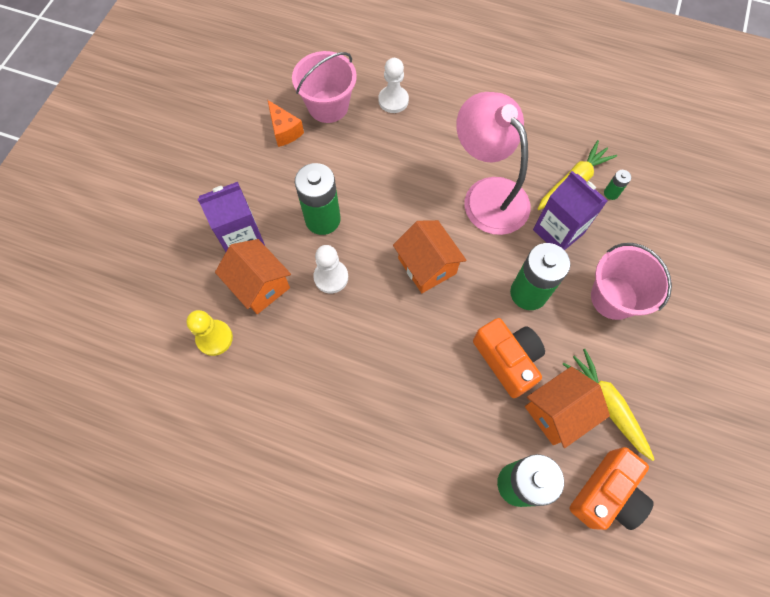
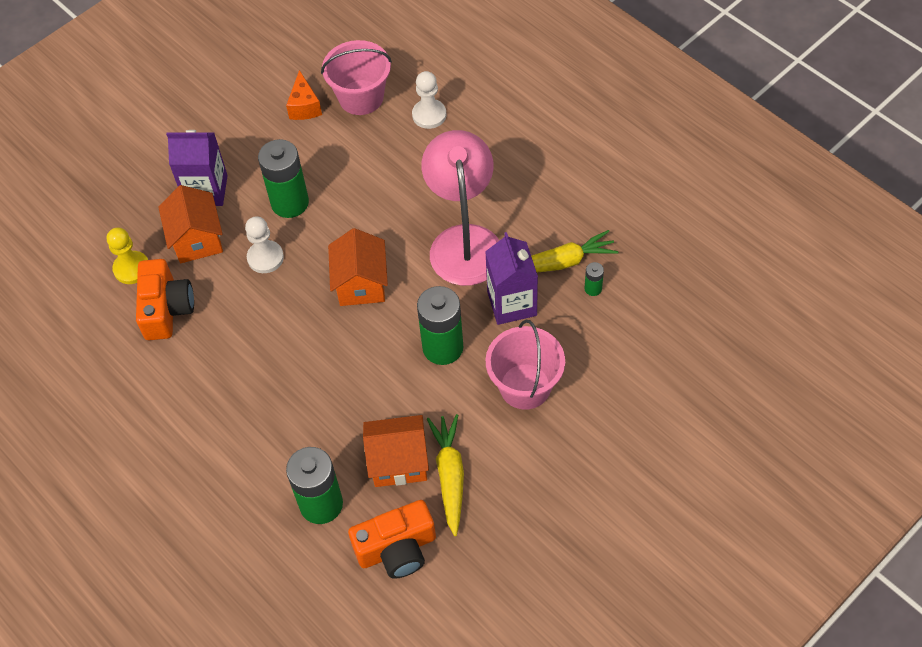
camera: 30 degrees right, 10 degrees down
(507, 360) = (382, 397): orange camera -> orange camera (166, 309)

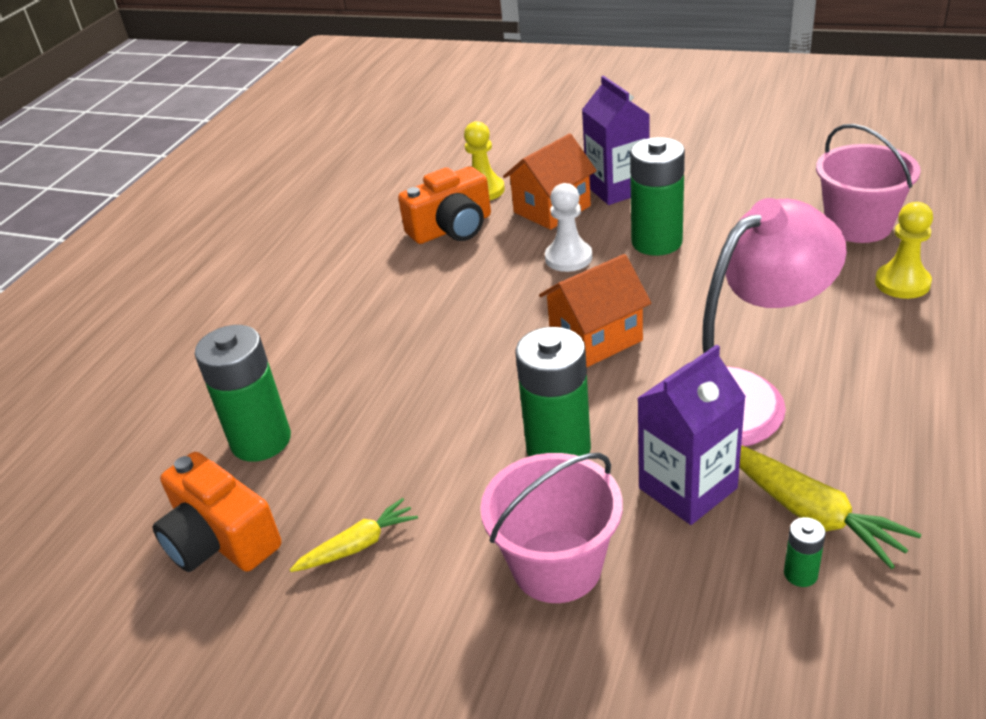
camera: 65 degrees right, 20 degrees down
(304, 106) = (795, 197): orange cheese -> none
(398, 462) = (355, 483): orange house -> none
(429, 115) = (902, 283): white pawn -> yellow pawn
(450, 476) = (358, 545): yellow carrot -> yellow carrot, size x0.64

